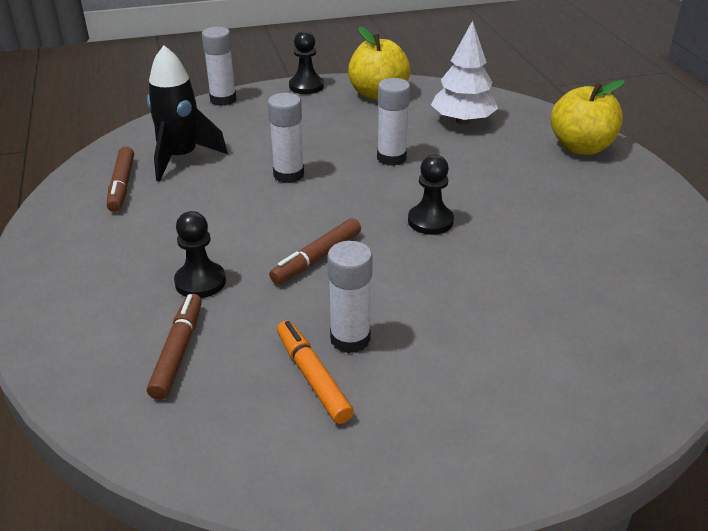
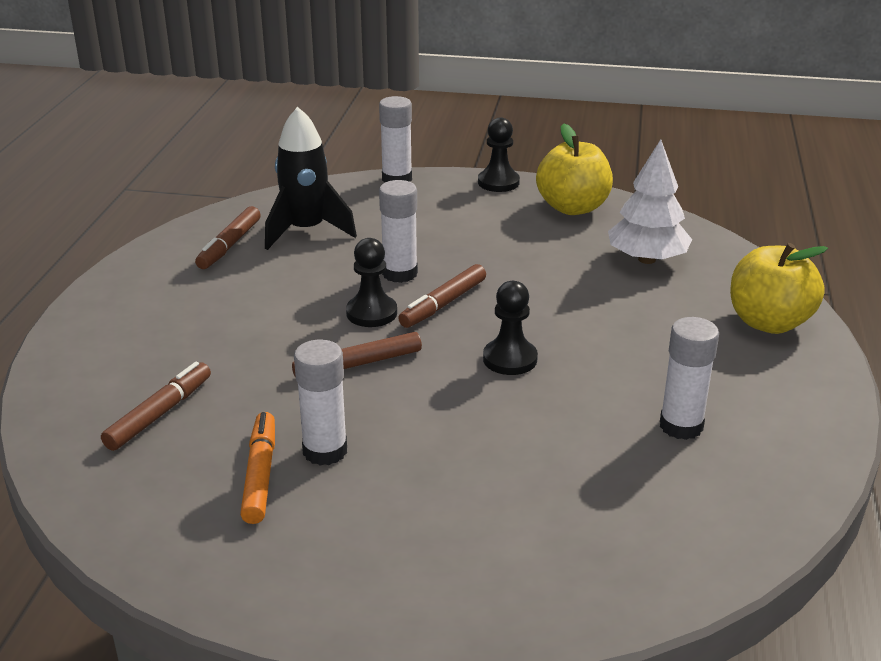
camera: 25 degrees right, 5 degrees down
(200, 282) = (229, 356): black pawn -> black pawn (371, 313)
(344, 191) = (443, 304): none -> brown marker
(391, 158) = (526, 282): white glue stick -> white glue stick (681, 426)

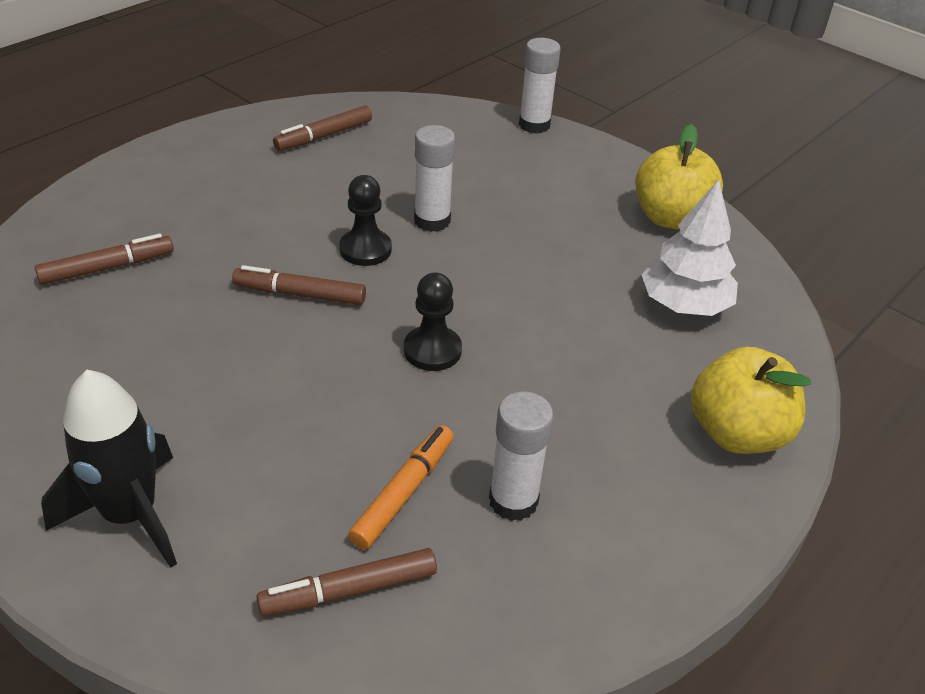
camera: 30 degrees right, 10 degrees up
(260, 475) = (115, 359): orange marker -> orange marker (403, 492)
(306, 231) = (400, 147): black rocket -> black rocket (130, 515)
(325, 451) = (185, 363): white glue stick -> none
(443, 304) = (436, 268): brown marker -> brown marker (349, 591)
(498, 182) = (626, 163): black pawn -> none

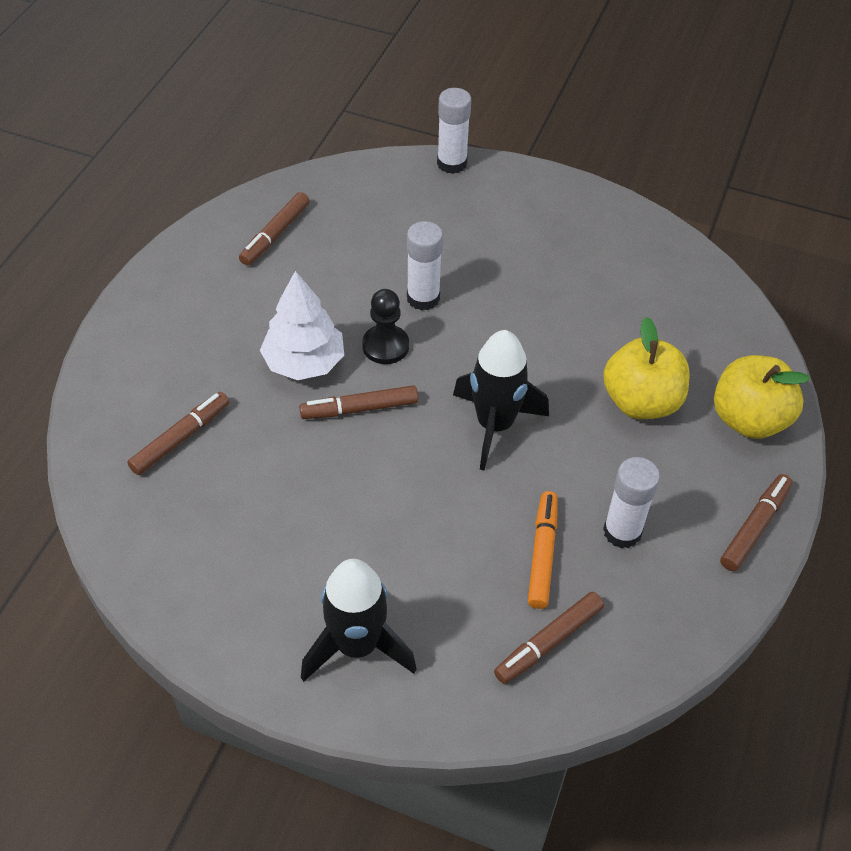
camera: 20 degrees left, 10 degrees up
(432, 350) = (495, 425): black pawn -> black rocket
(670, 218) = (612, 231): yellow apple -> yellow apple (641, 402)
(684, 305) = (662, 316): white tree -> white tree (304, 362)
(684, 550) = (754, 527): none -> brown marker

